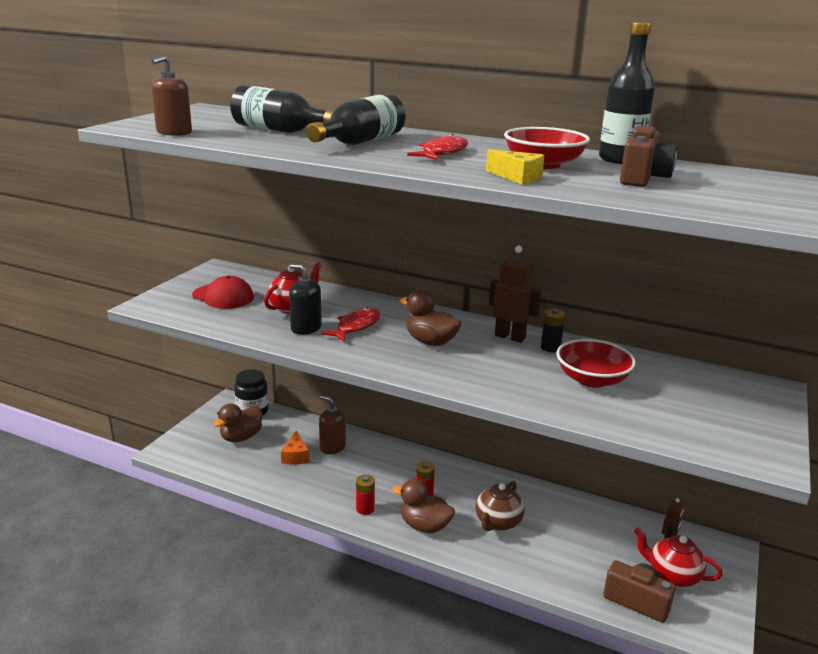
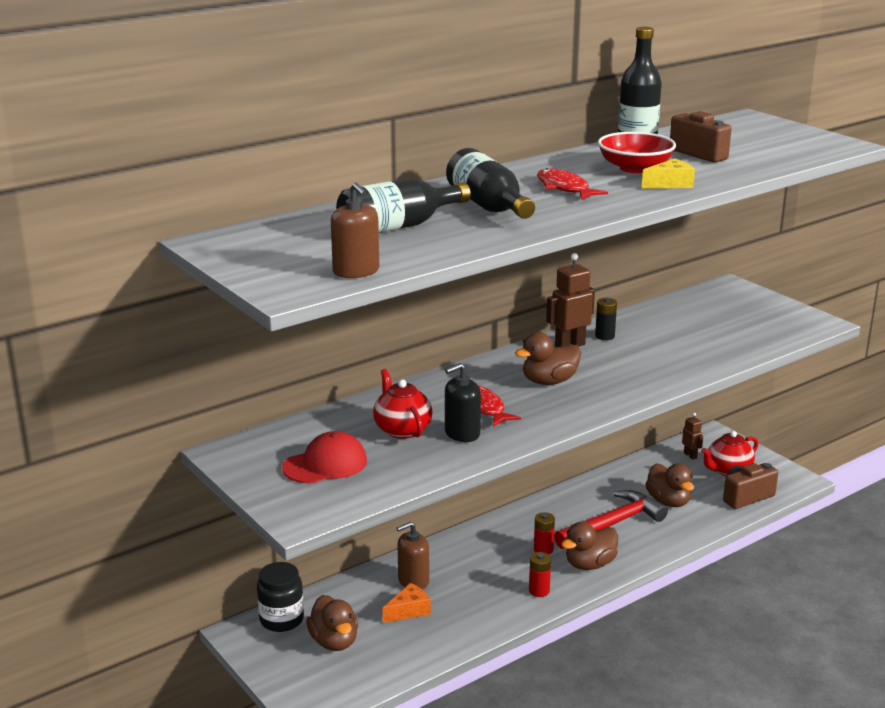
camera: 60 degrees left, 0 degrees up
(295, 456) = (409, 611): orange cheese -> orange cheese turned 60 degrees counterclockwise
(497, 522) = (612, 524): brown teapot -> red hammer
(569, 548) = (668, 501): none -> brown duck
(592, 379) = (672, 338): red bowl -> none

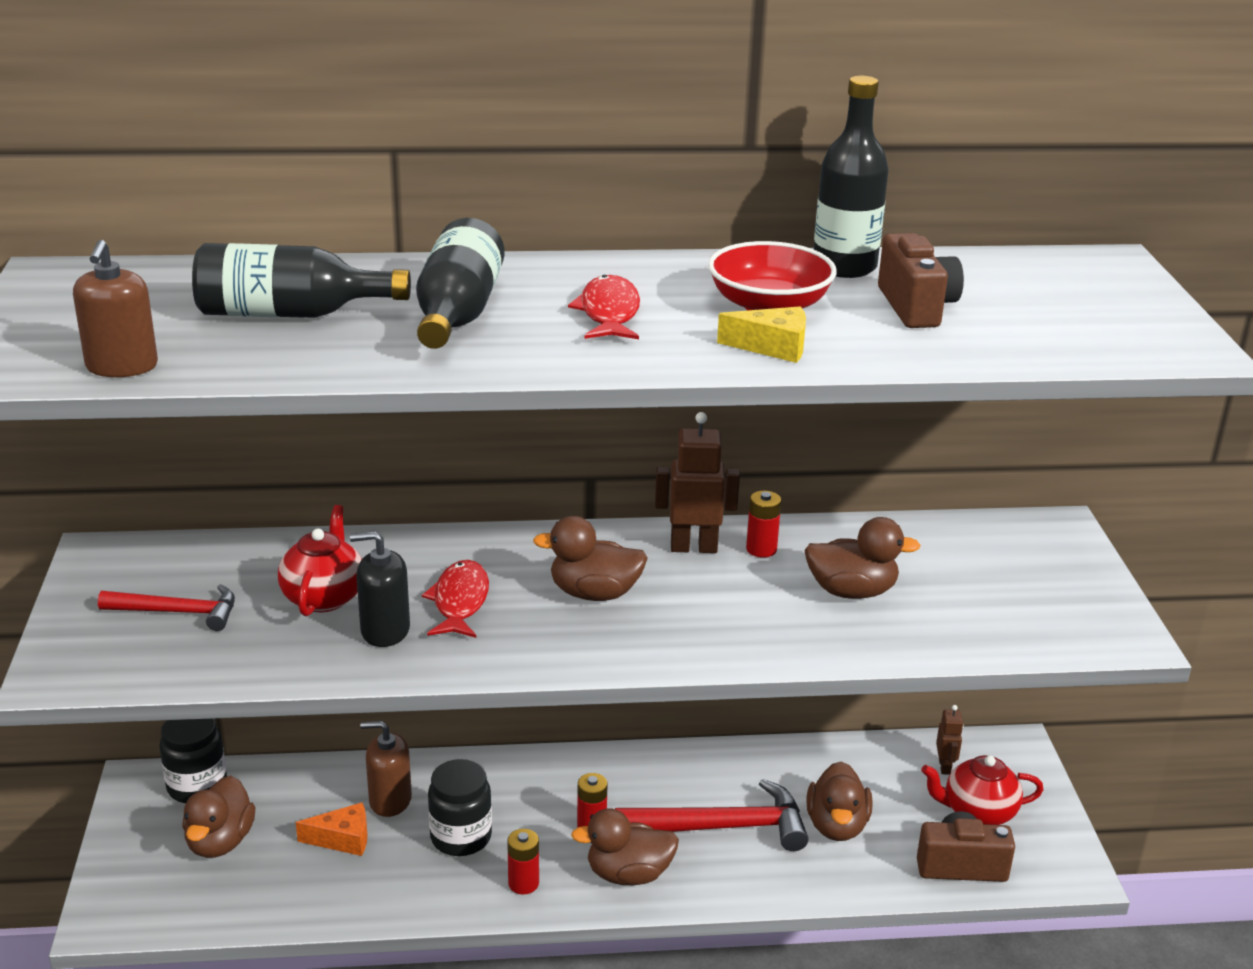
camera: 30 degrees right, 5 degrees up
(325, 464) = (178, 612): red cap -> red hammer
(477, 583) = (461, 837): none -> black jar
(604, 336) = (761, 549): black battery -> red battery
(674, 341) = (851, 591): none -> brown duck

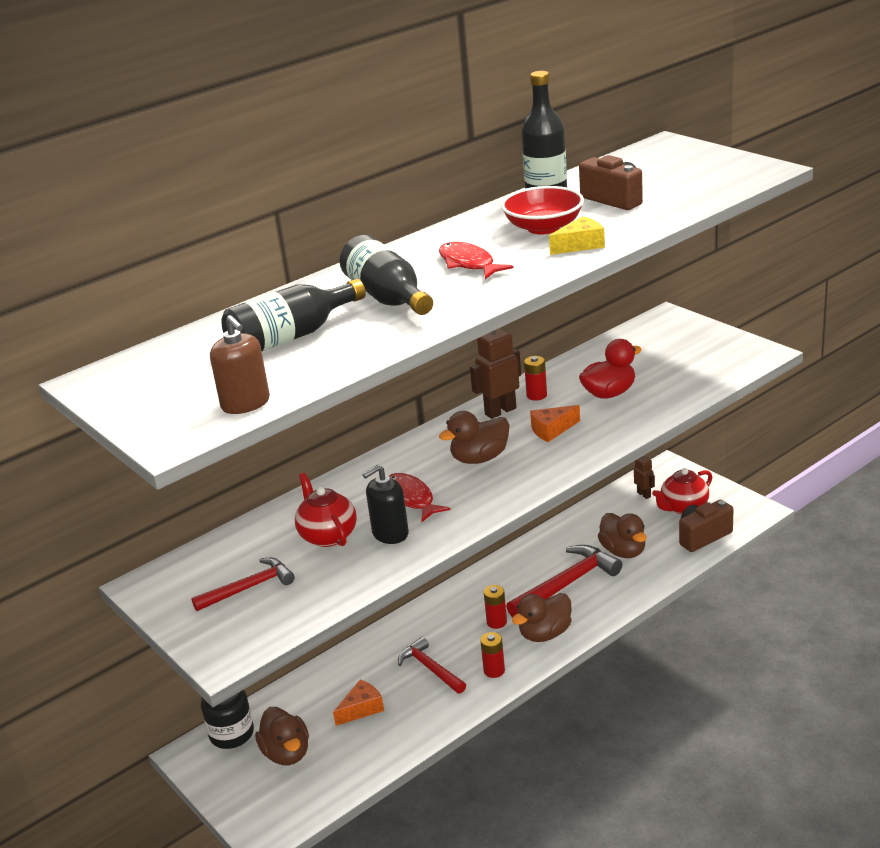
camera: 30 degrees left, 0 degrees up
(390, 800) = (364, 674): brown soap dispenser -> none
(461, 837) = (430, 668): black jar -> red hammer
(721, 602) = (552, 430): none -> orange cheese
(851, 591) = (609, 393): brown duck -> red duck

